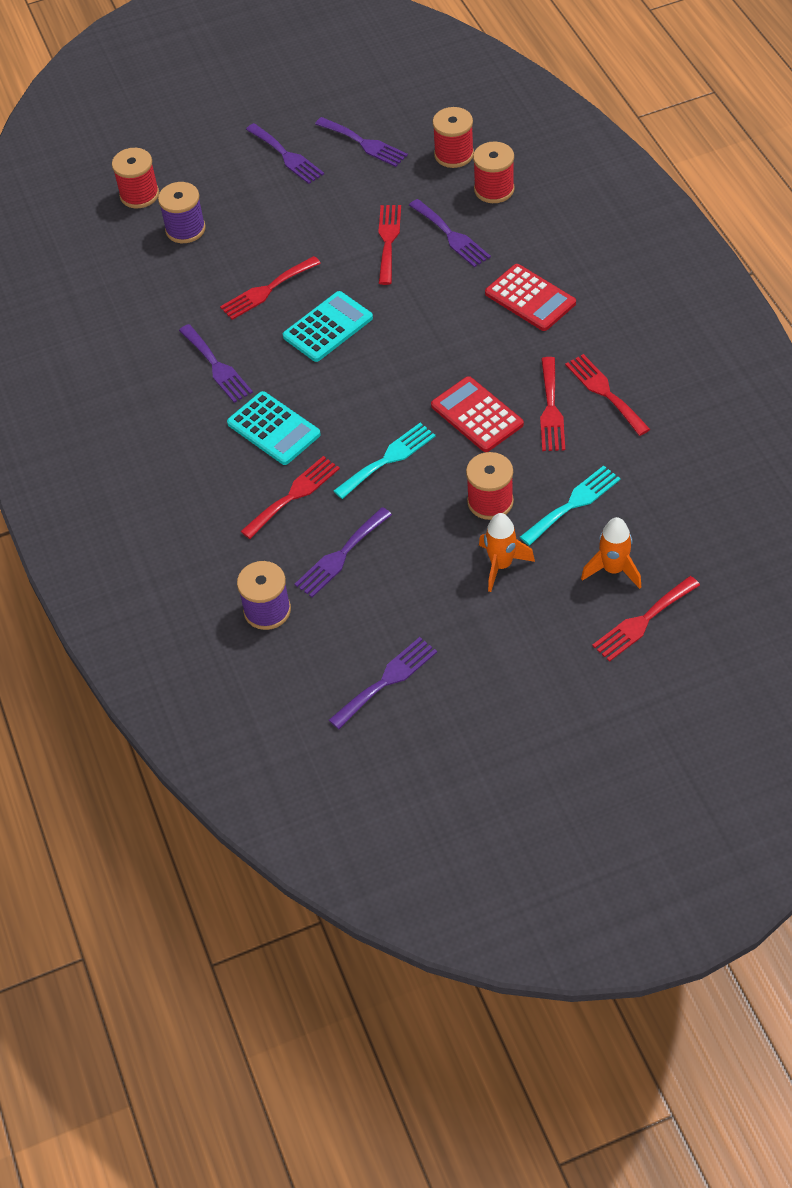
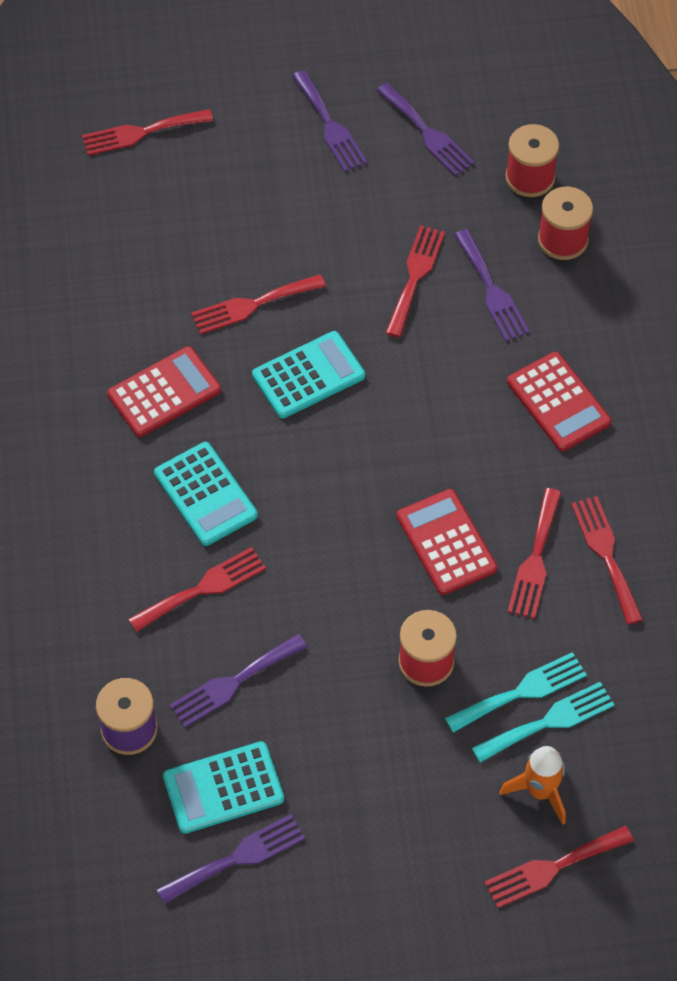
camera: 10 degrees right, 5 degrees up
(139, 195) = (141, 132): red spool -> red fork
(185, 229) = (181, 195): purple spool -> none
(216, 366) = (164, 392): purple fork -> red calculator
(358, 633) = (223, 788): none -> turquoise calculator
(388, 459) = (326, 572): turquoise fork -> turquoise fork (549, 721)
(501, 565) = (413, 748): orange rocket -> none

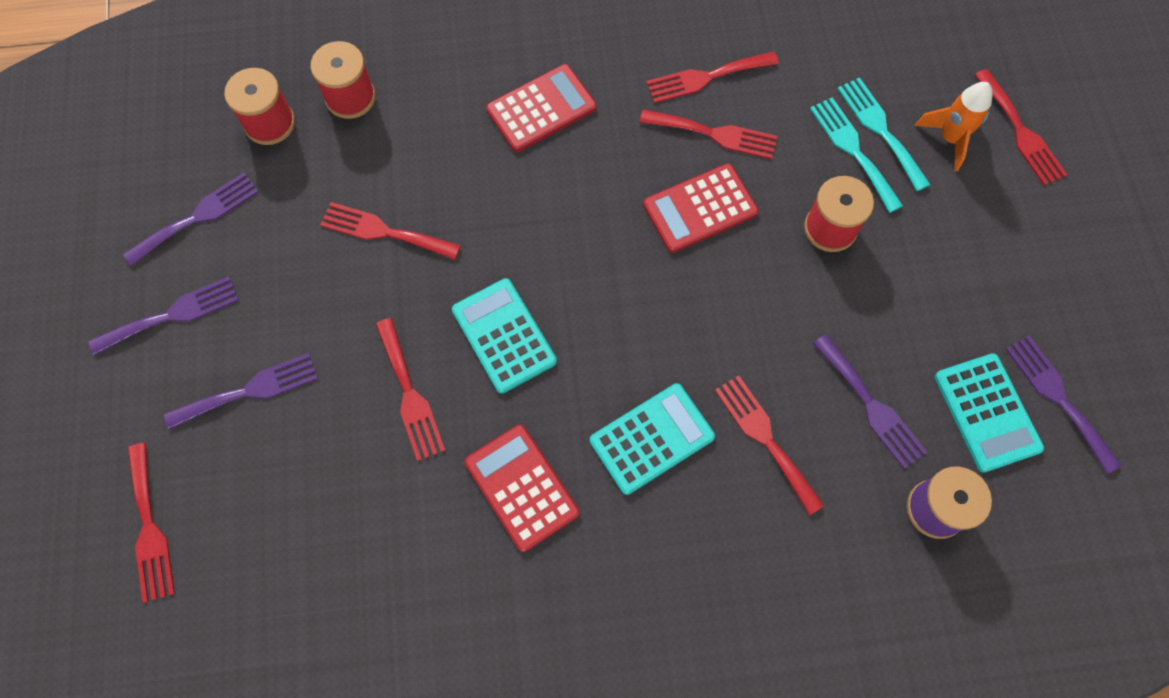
camera: 90 degrees left, 10 degrees up
(491, 290) = (407, 162): purple fork -> purple fork (250, 390)

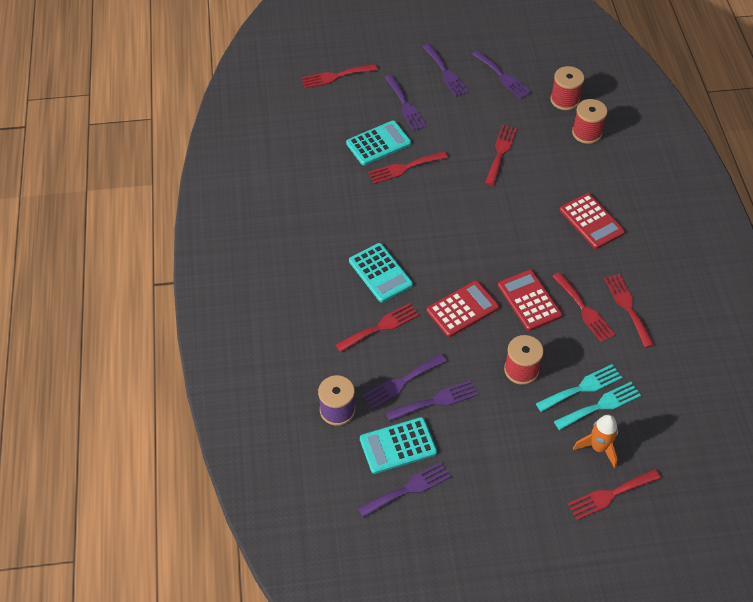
camera: 90 degrees right, 15 degrees down
(504, 336) = (440, 206): turquoise calculator -> turquoise calculator (378, 143)
(521, 487) = (353, 216): red calculator -> red calculator (462, 309)
(714, 134) = (584, 310): red fork -> red fork turned 45 degrees counterclockwise
(899, 354) = (435, 401): none -> purple fork

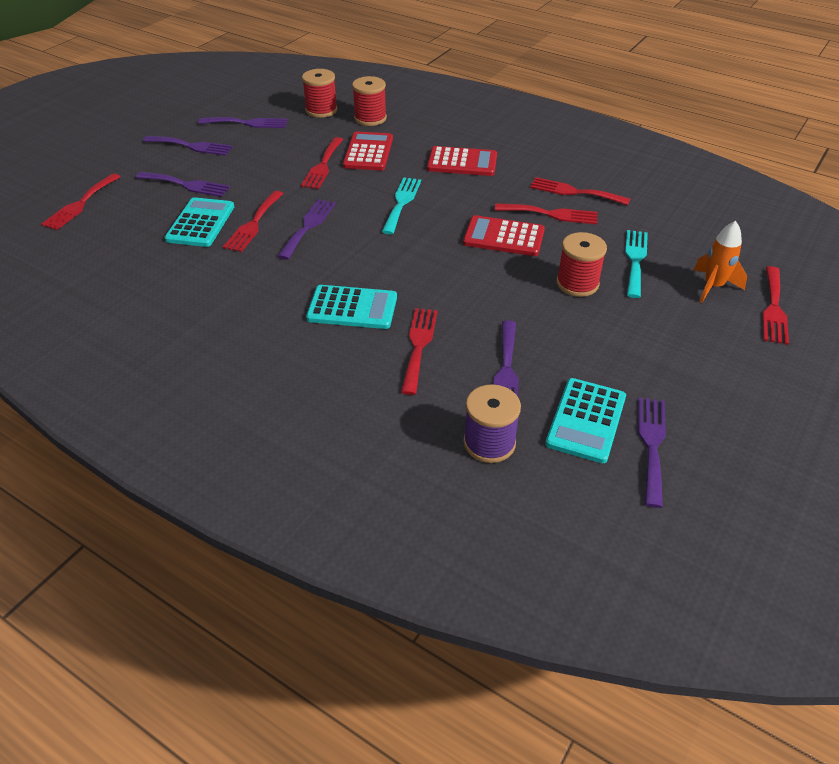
camera: 50 degrees left, 10 degrees down
(435, 401) = (556, 359): purple fork -> purple fork (308, 226)
(462, 309) = (464, 280): red calculator -> red calculator (368, 152)
(500, 152) = (323, 166): red fork -> red fork turned 135 degrees counterclockwise
(600, 405) = (666, 260): turquoise fork -> turquoise fork (402, 203)

